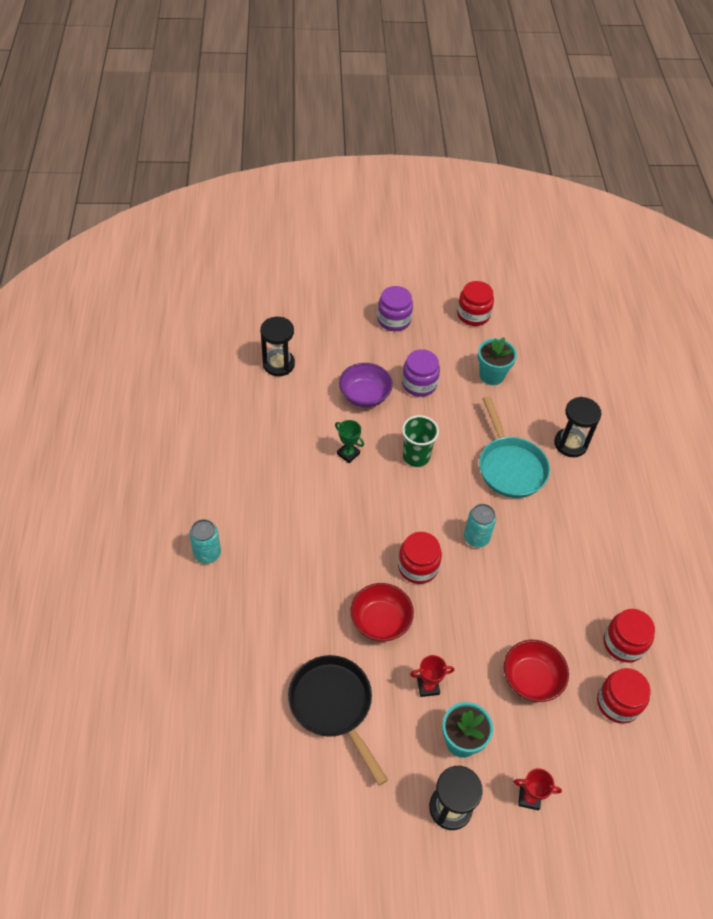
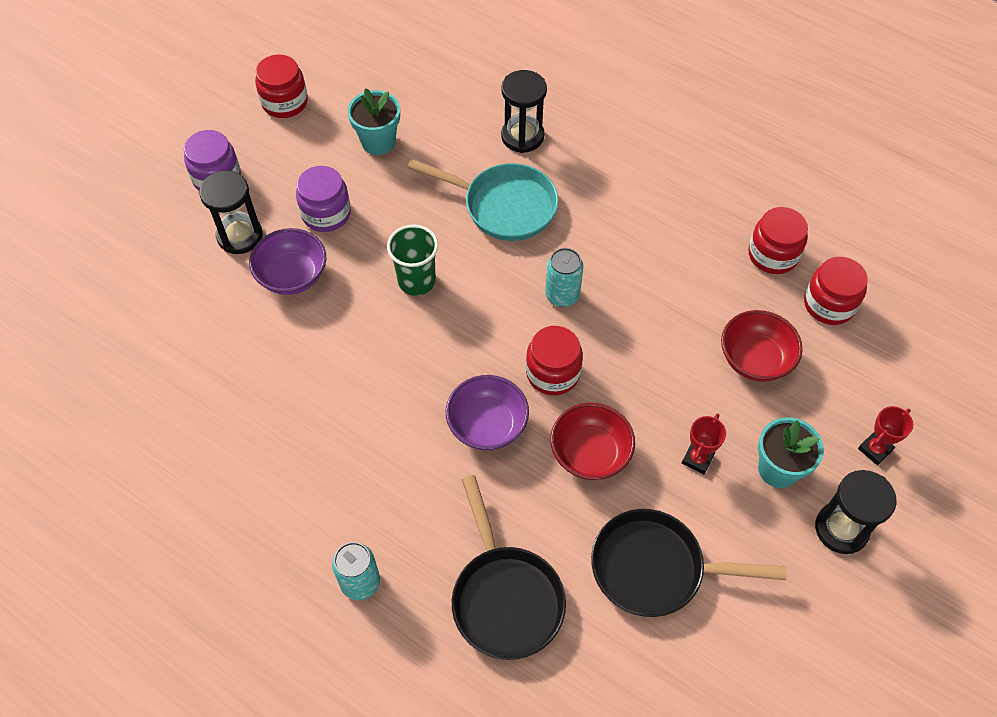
camera: 50 degrees left, 5 degrees up
(252, 633) = (505, 598): none -> black pan
(278, 364) = (163, 333): black hourglass -> black hourglass (240, 236)
(348, 454) = (354, 344): green trophy -> none
(353, 554) = (487, 425): none -> purple bowl

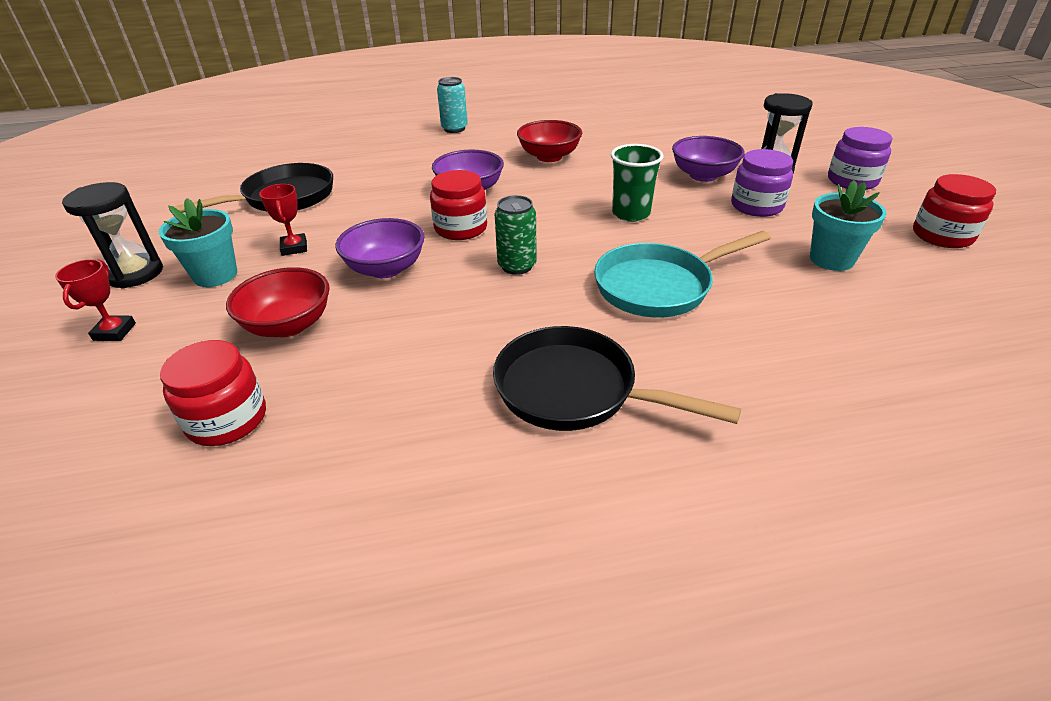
camera: 135 degrees right, 20 degrees down
(505, 598) = (369, 155): black pan -> black pan (574, 390)
(522, 136) = (752, 347): black hourglass -> none
(562, 295) = (517, 266): turquoise can -> green can
(590, 454) = (382, 213): red bowl -> red bowl (549, 157)
(650, 368) = (386, 269): none -> purple bowl
(773, 255) = (339, 425): red jar -> none

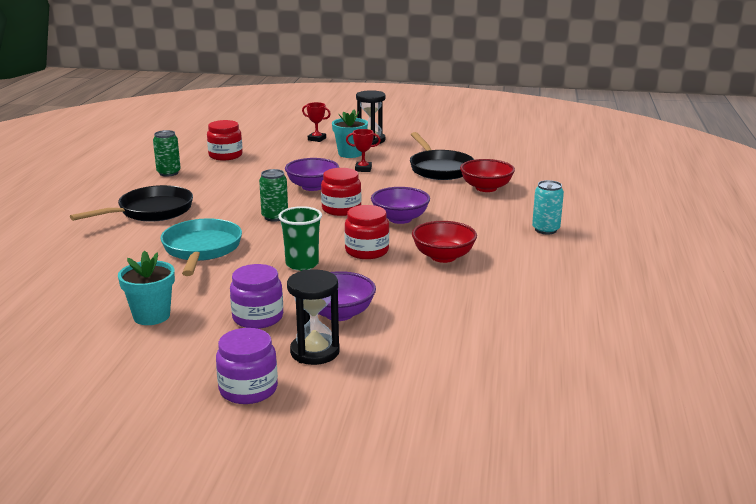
camera: 110 degrees right, 15 degrees down
(288, 325) = (281, 166): red bowl -> red bowl (486, 188)
(363, 462) = (168, 173): none -> green can
(942, 235) = (112, 383): red jar -> red jar (367, 251)

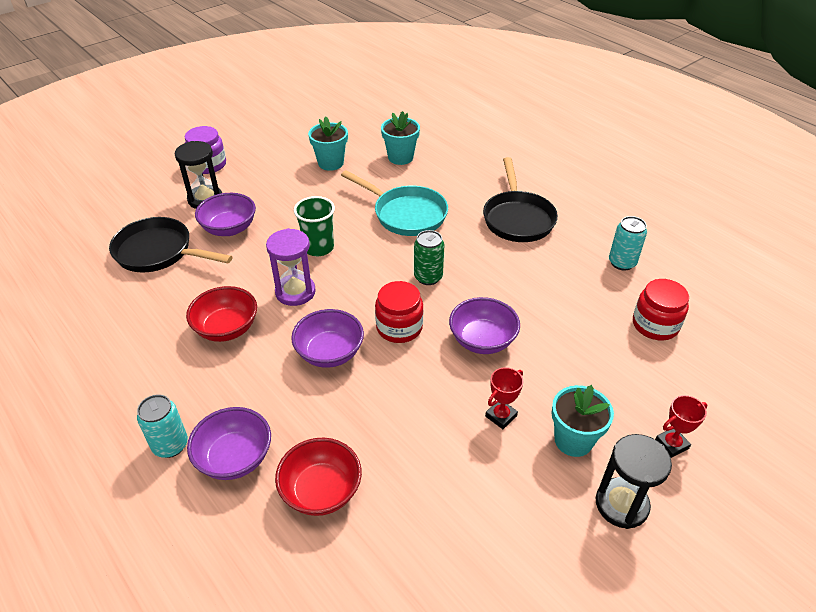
camera: 130 degrees right, 20 degrees up
(96, 285) = (400, 157): none -> turquoise flower pot
(168, 173) = (622, 263): green can -> turquoise can
(258, 317) = (273, 197): purple jar -> none
(367, 251) = (295, 292): red jar -> purple hourglass
(439, 169) = (431, 496): black pan -> black pan (158, 252)
(514, 212) = (235, 458): none -> purple bowl

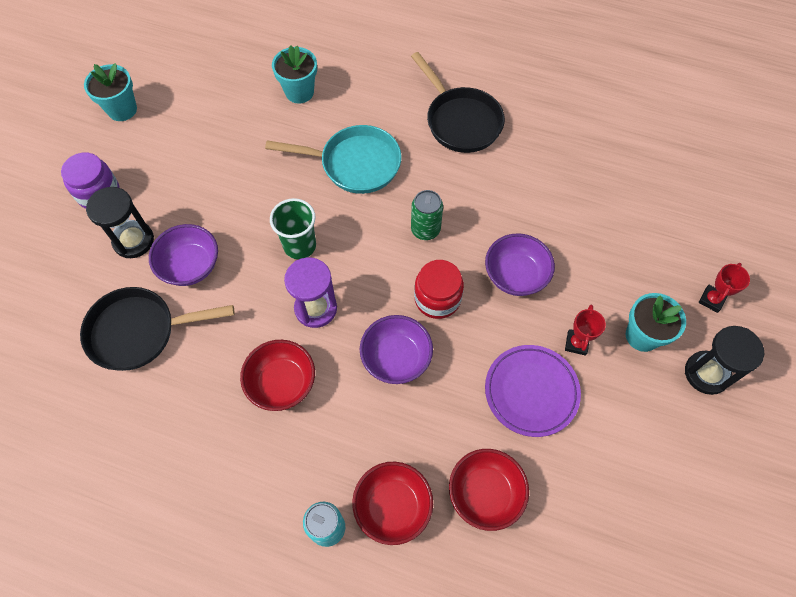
camera: 30 degrees left, 20 degrees up
(235, 458) = (393, 506): purple bowl -> red bowl
(330, 163) = (232, 131): turquoise flower pot -> turquoise flower pot (122, 109)
(427, 433) = (531, 392): none -> purple plate
(622, 263) = (578, 132): turquoise can -> none
(655, 325) = (639, 188): red jar -> none

